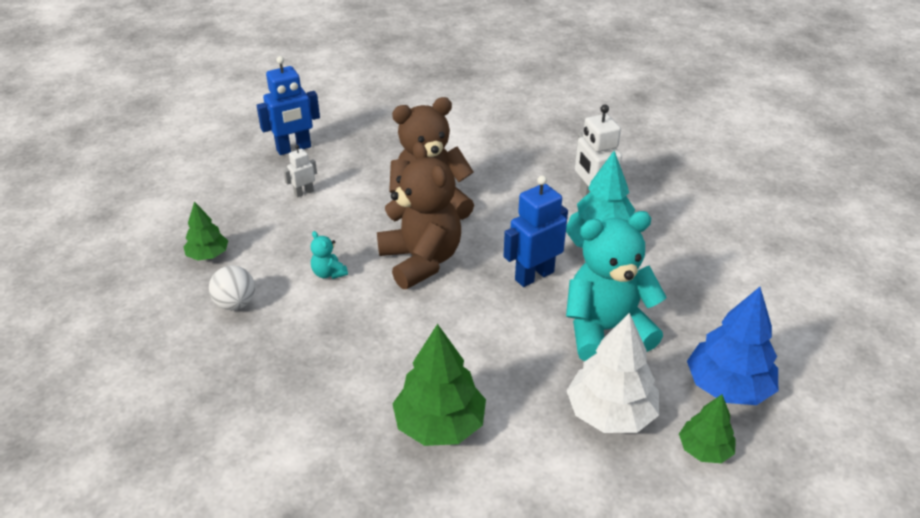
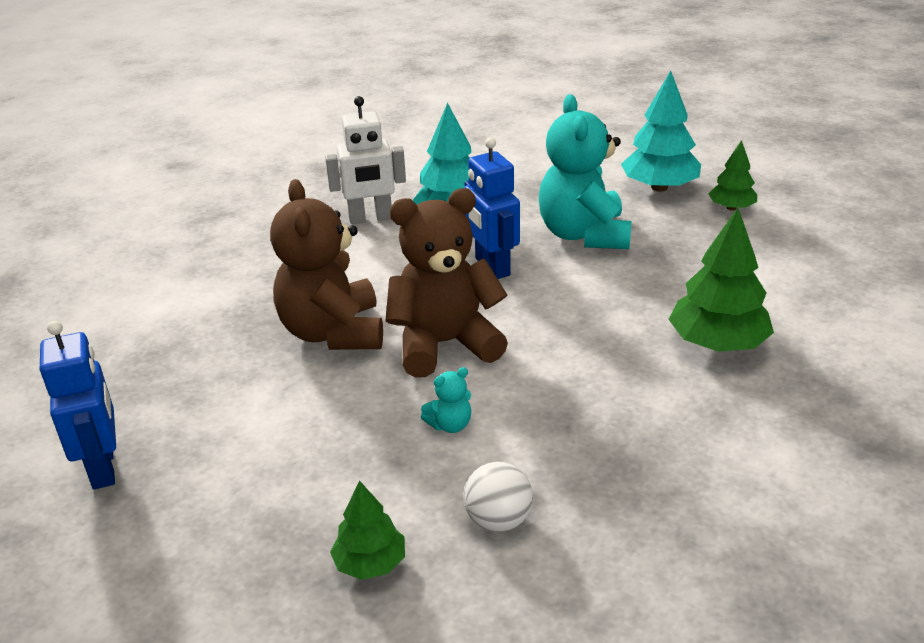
camera: 80 degrees left, 5 degrees down
(304, 192) = (242, 453): white robot -> none
(610, 413) = (694, 245): white tree -> none
(727, 387) = (659, 187): blue tree -> turquoise tree

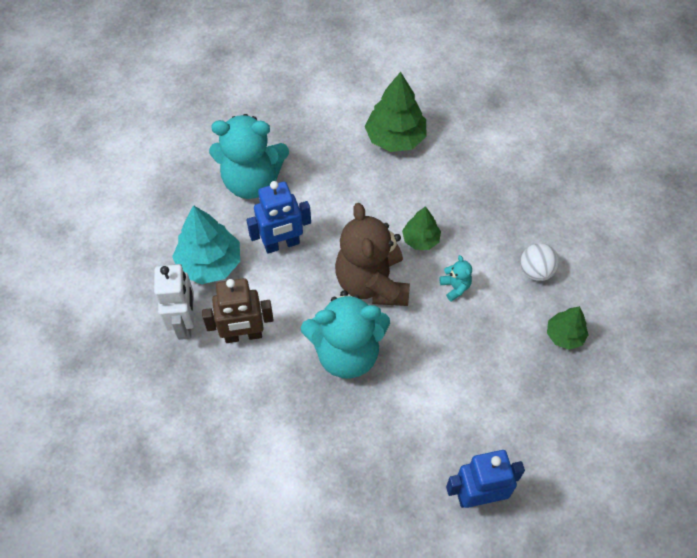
camera: 85 degrees left, 25 degrees up
(333, 332) = (346, 353): brown teddy bear -> turquoise teddy bear
(356, 256) = (243, 335): none -> brown robot
(659, 187) = (195, 122): turquoise tree -> none
(731, 208) = (238, 89): green tree -> green tree (420, 239)

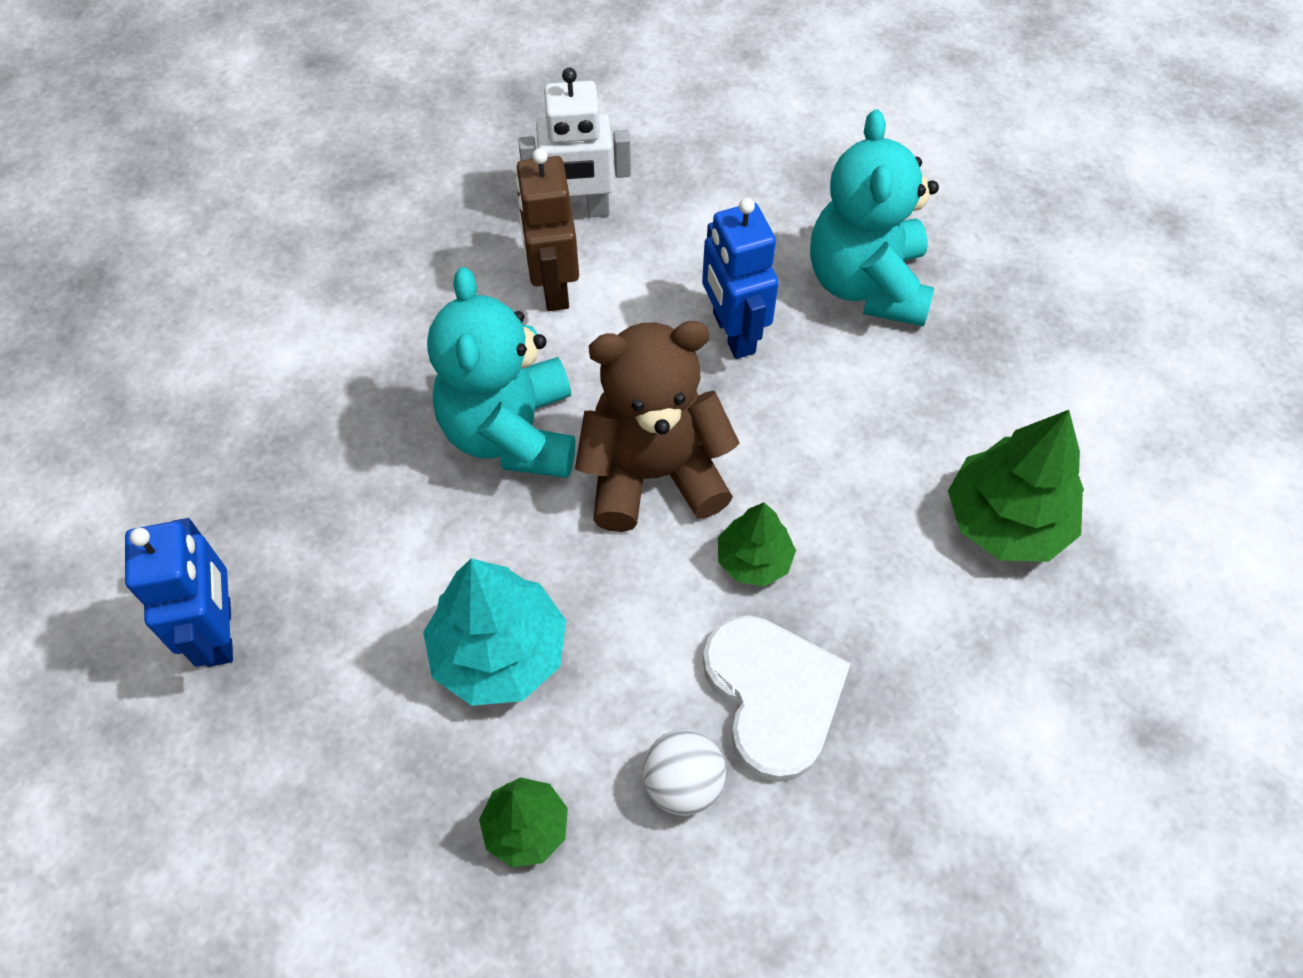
camera: 90 degrees right, 0 degrees up
(210, 263) = (691, 235): turquoise tree -> turquoise tree (499, 653)
(455, 287) = (643, 618): turquoise teddy bear -> none
(490, 234) = (773, 695): none -> white heart

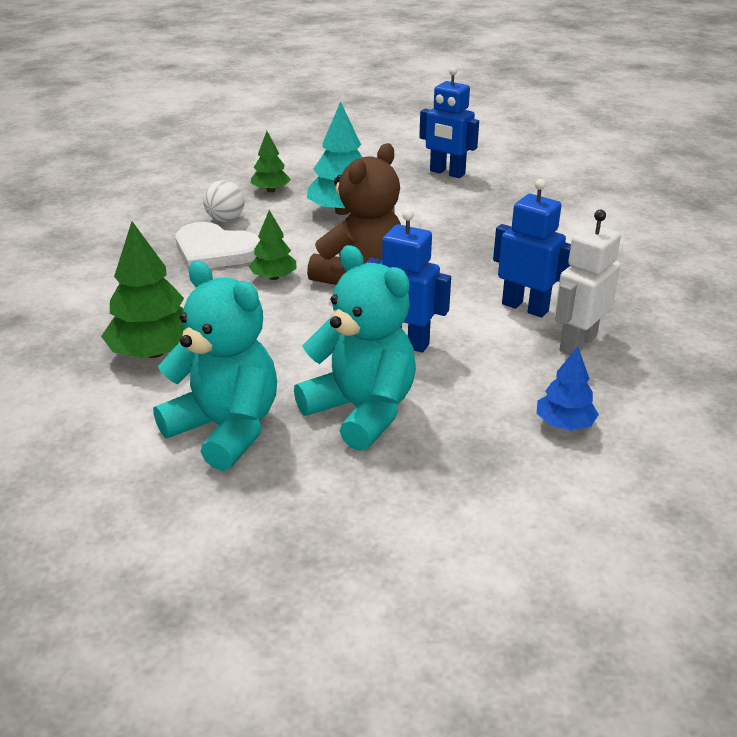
camera: 135 degrees right, 25 degrees down
(512, 433) = (444, 256): turquoise teddy bear -> turquoise teddy bear (226, 429)
(553, 287) = (525, 307): brown robot -> blue robot
(718, 154) = (564, 424): none -> blue tree

